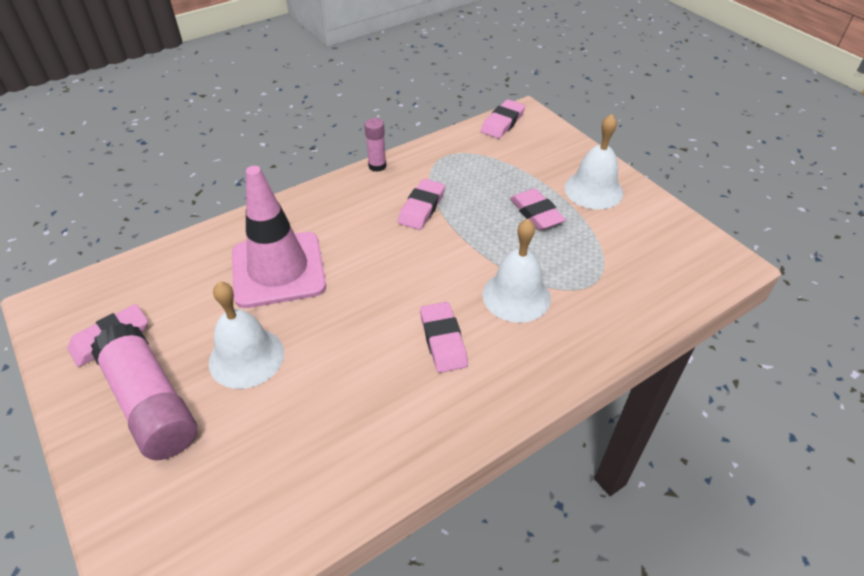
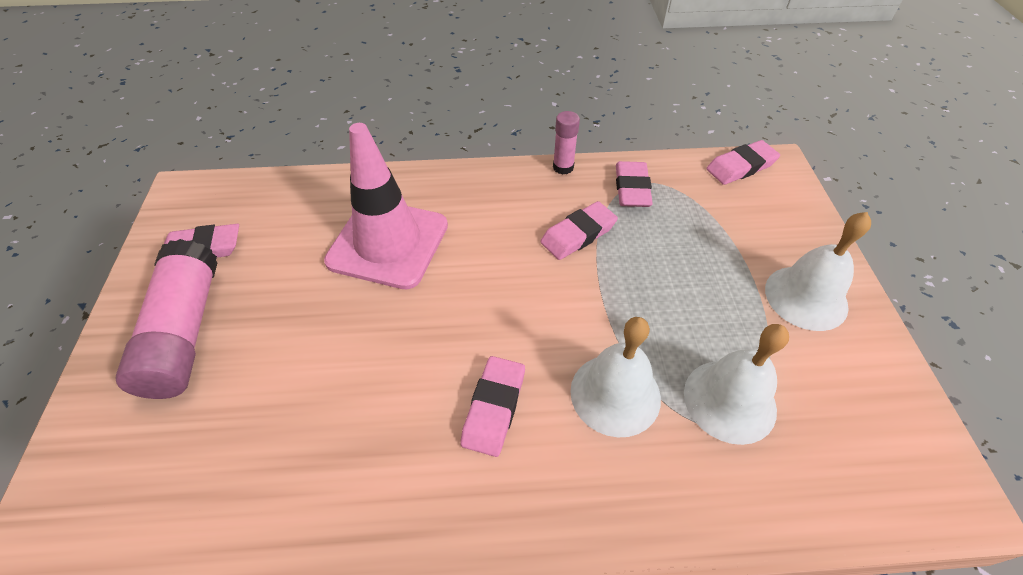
camera: 30 degrees right, 5 degrees up
(246, 357) = (294, 325): white bell -> white bell (729, 400)
(536, 213) = (709, 297): pink eraser -> pink eraser (632, 188)

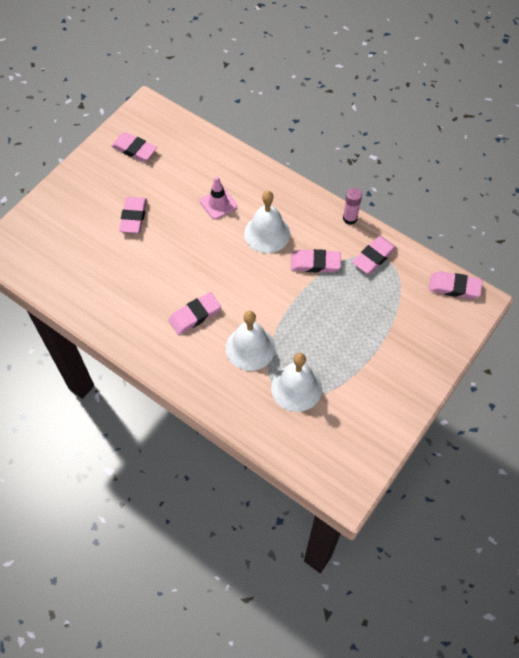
camera: 40 degrees right, 10 degrees up
(184, 332) = (100, 191): pink glue stick -> none
(272, 334) = (133, 217): none -> pink eraser
(388, 243) = (218, 204): pink traffic cone -> pink traffic cone, size x0.49
(806, 297) = (392, 376): white bell -> white bell (267, 233)

